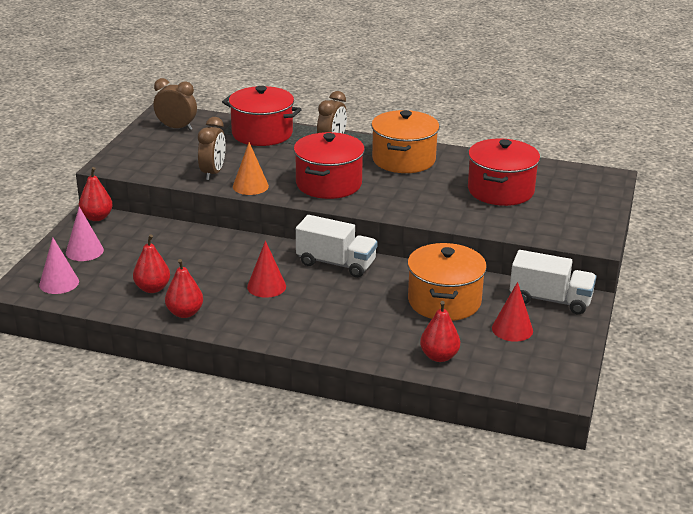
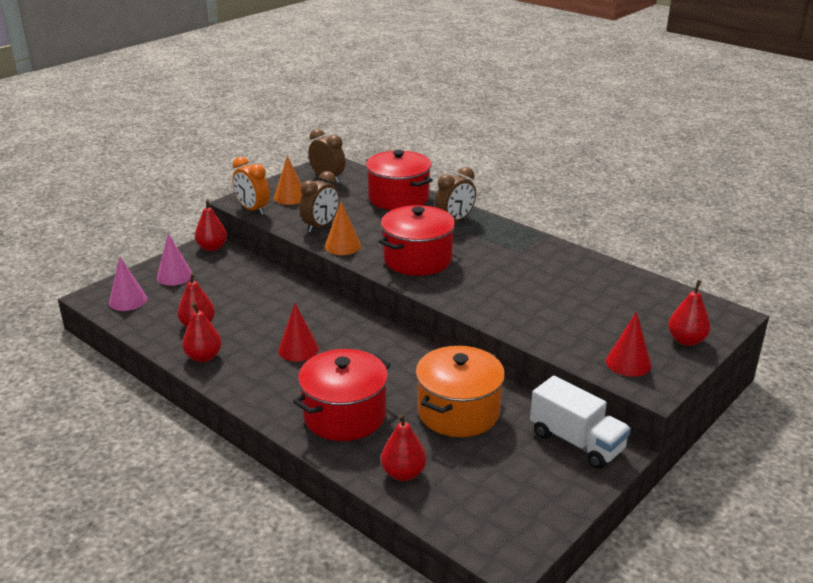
camera: 25 degrees right, 0 degrees up
(130, 170) = (252, 209): none -> orange clock
(156, 152) = (290, 197): none -> orange cone
(336, 263) = (383, 342): white truck -> none
(403, 160) = (513, 250): orange pot -> none
(500, 191) = (589, 304): red pot -> red pot (344, 415)
(512, 329) = (507, 464): red cone -> red cone (628, 363)
(593, 202) = (686, 340): none -> red pear

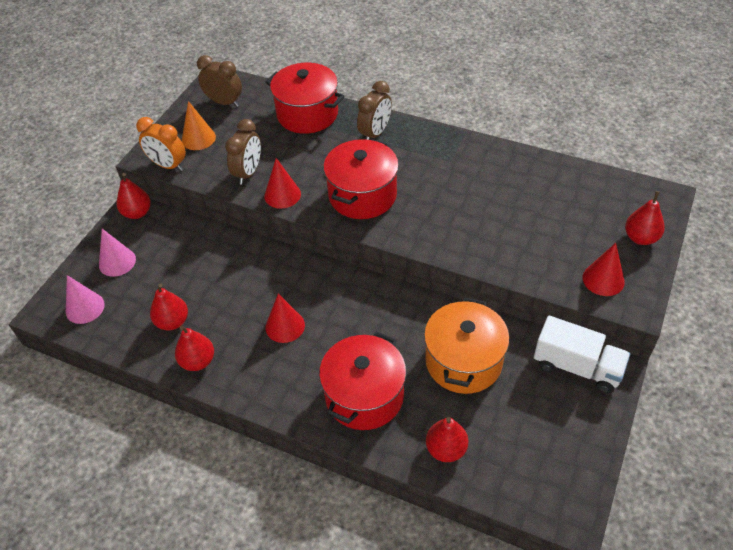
camera: 15 degrees left, 20 degrees up
(342, 246) = (282, 195): orange cone -> red cone

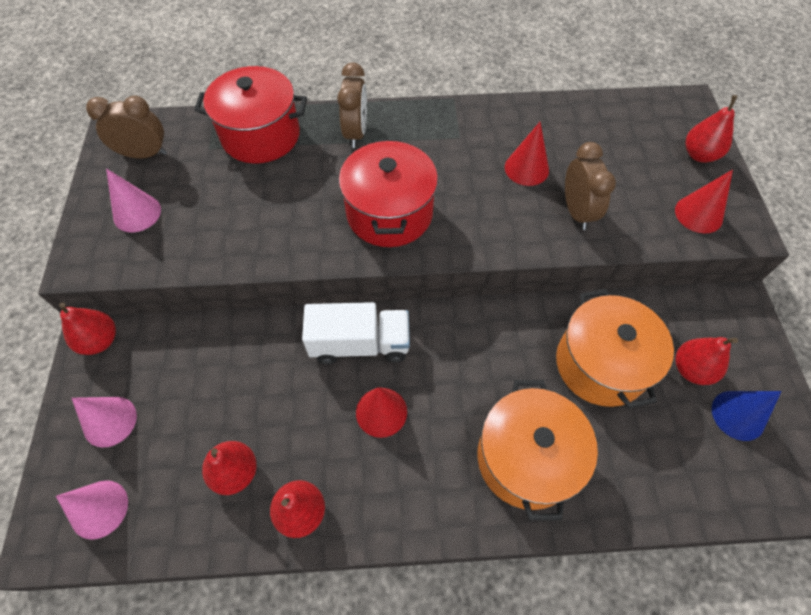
camera: 30 degrees left, 10 degrees up
(168, 165) = (116, 265): orange clock -> none
(198, 138) = (137, 213): orange cone -> pink cone
(248, 173) = (232, 236): brown clock -> brown clock (576, 212)
(282, 195) = (293, 249): red cone -> red cone (526, 168)
(364, 396) = (526, 458): red pot -> orange pot
(446, 449) = (651, 480): red pear -> red pear (691, 369)
(548, 439) = (738, 415): none -> blue cone
(577, 367) = (709, 318): white truck -> white truck (360, 344)

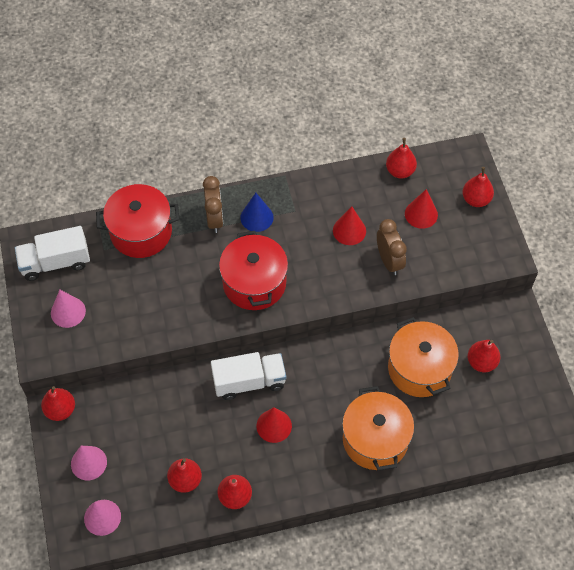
camera: 10 degrees left, 0 degrees up
(144, 154) = (55, 262): brown clock -> white truck
(600, 111) = (400, 171): none -> red pear
(698, 214) = (475, 249): red cone -> red cone (421, 214)
(738, 415) = (512, 388): blue cone -> blue cone (256, 217)

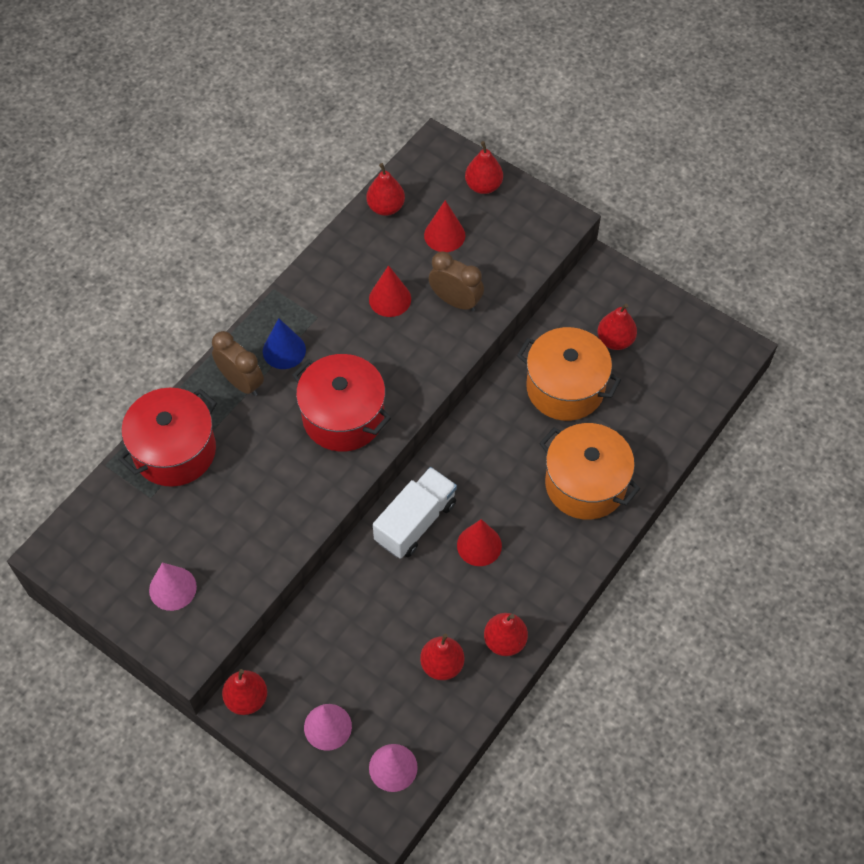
camera: 40 degrees left, 0 degrees up
(55, 262) = (109, 548): white truck -> none

